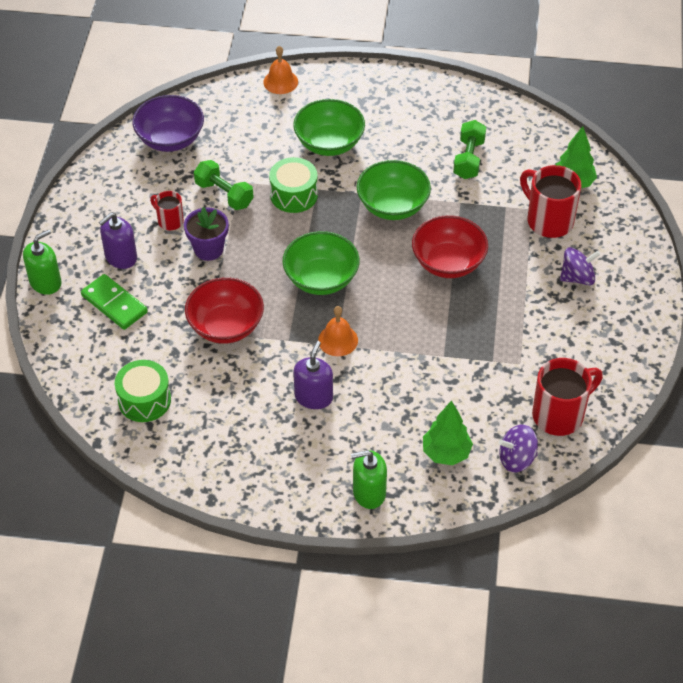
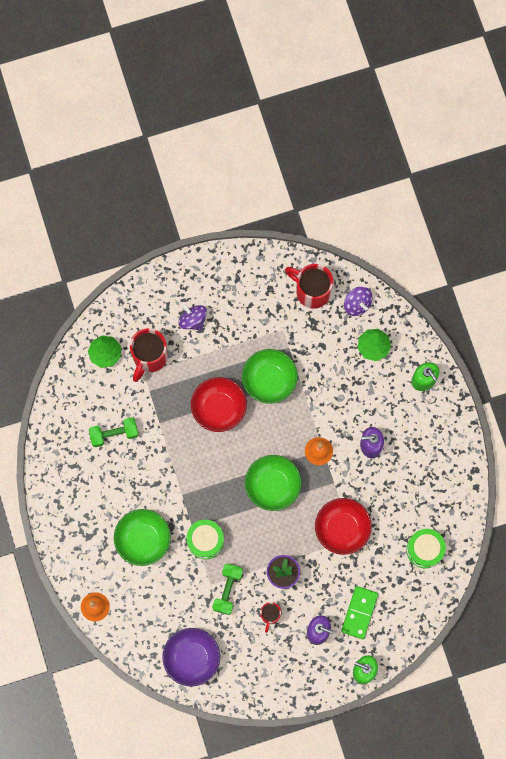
camera: 115 degrees left, 25 degrees up
(392, 206) = (184, 467): green bowl -> green bowl (269, 380)

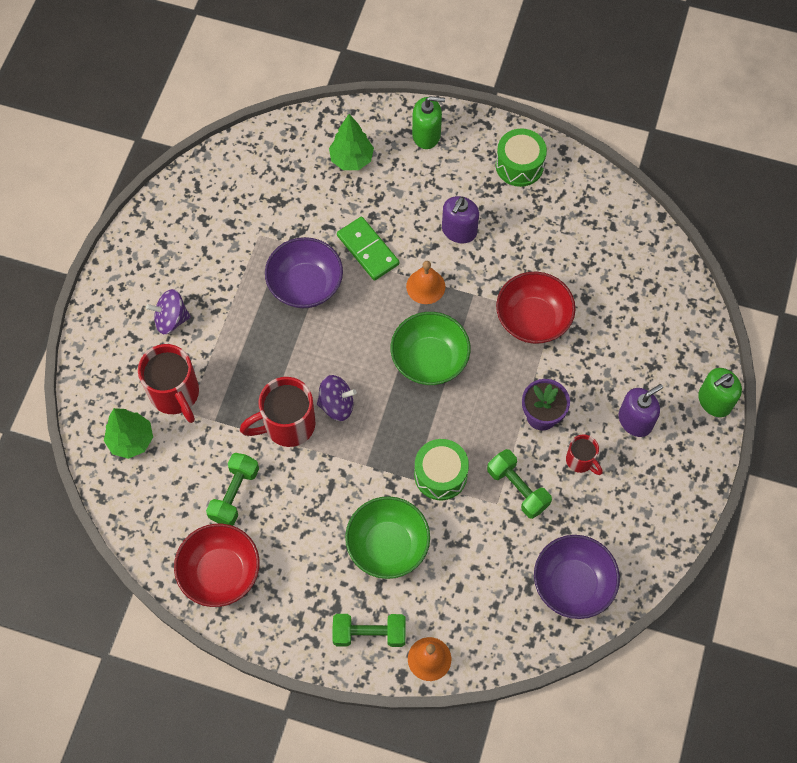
camera: 55 degrees left, 10 degrees down
(87, 564) = (369, 633): none -> green dumbbell
(219, 408) = (295, 358): red bowl -> red bowl (220, 572)
(269, 380) = (305, 285): green bowl -> purple bowl
(311, 291) = (240, 179): red mug -> red mug (287, 425)
(357, 304) = (291, 145): purple spinning top -> purple spinning top (336, 405)
(359, 612) = (643, 363): green domino -> green domino (367, 250)
(424, 550) = (616, 252): green drum -> green drum (519, 165)

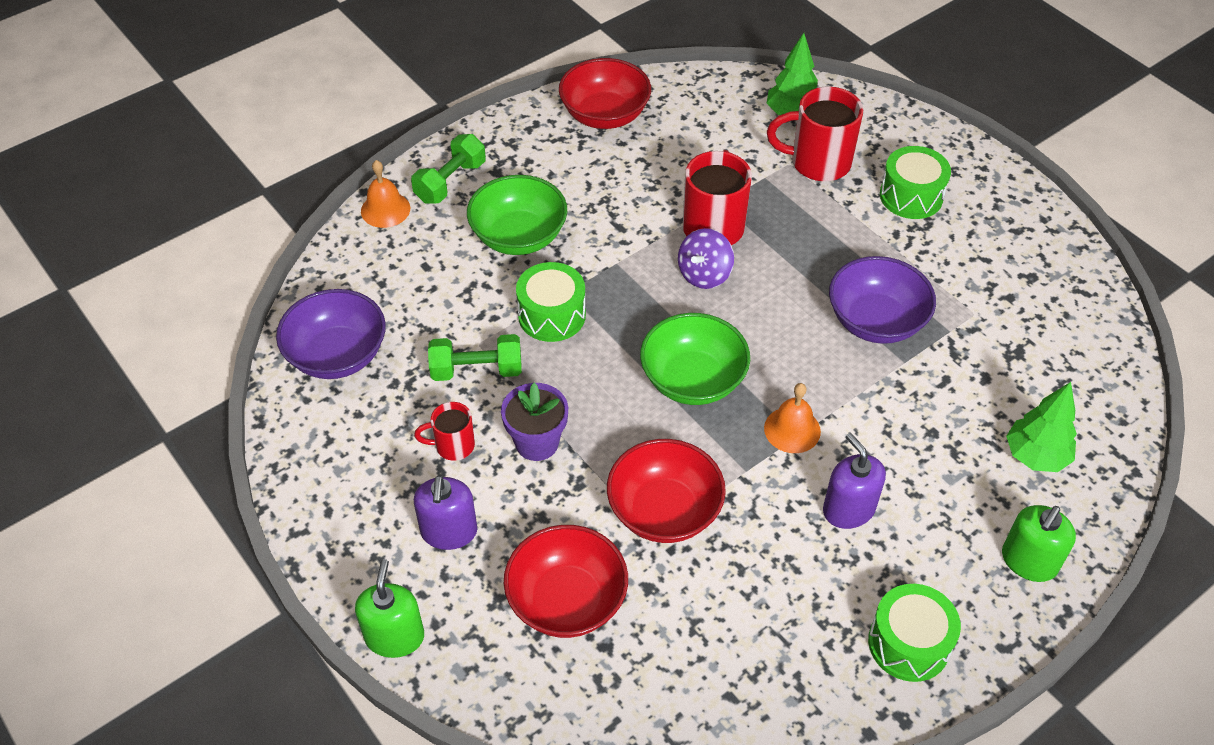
camera: 125 degrees right, 15 degrees down
(171, 319) = (911, 196): purple spinning top -> green drum
(234, 494) = (673, 156): green dumbbell -> none
(367, 250) = (884, 401): green domino -> none
(625, 332) = (567, 600): none -> red bowl

